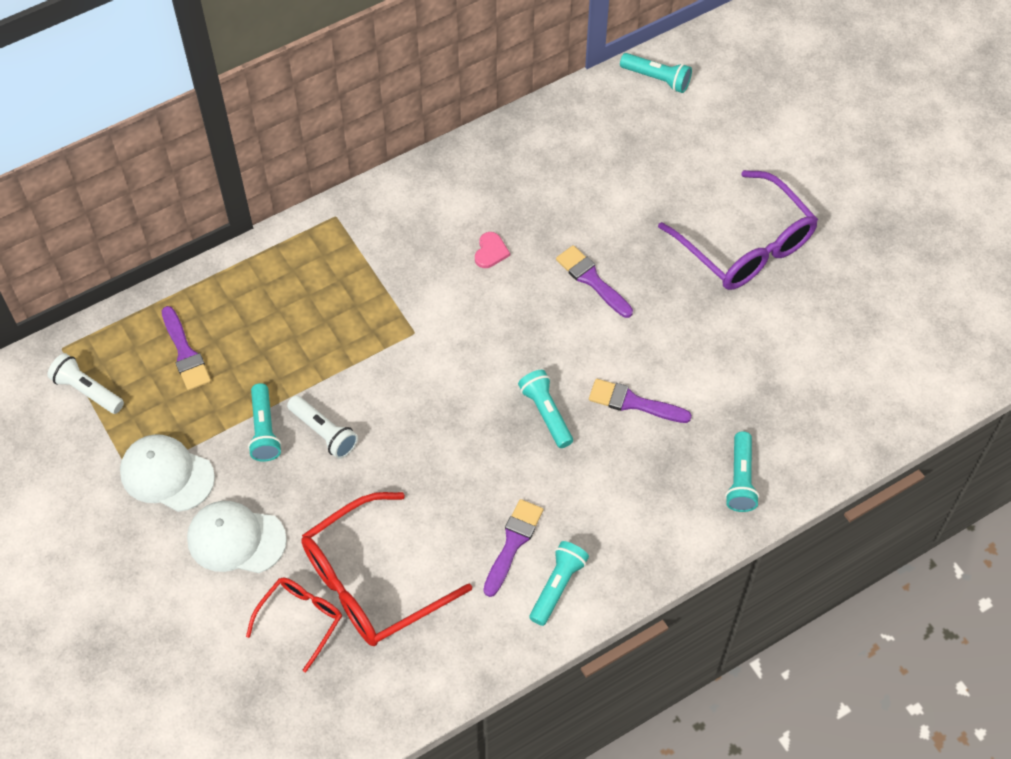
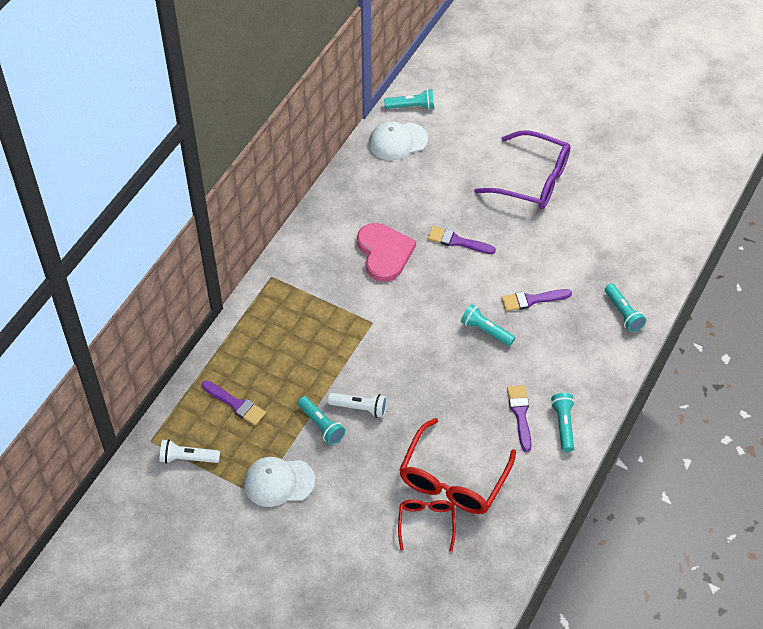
camera: 30 degrees left, 5 degrees down
(236, 539) = (351, 498): white cap -> white cap (397, 141)
(490, 251) = (384, 253): pink heart -> pink heart, size x2.35

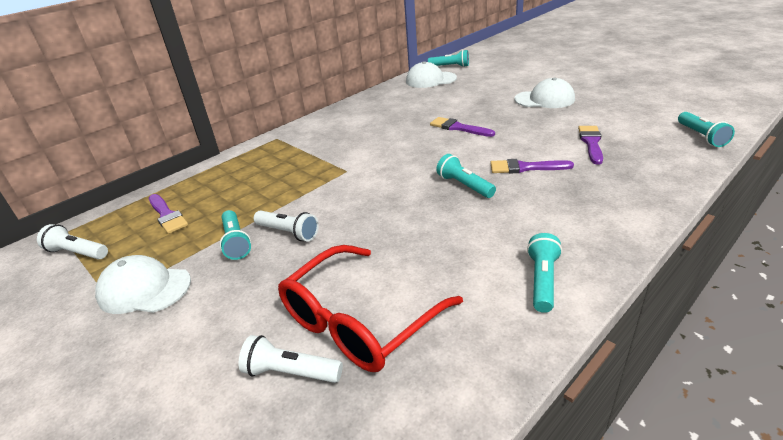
camera: 20 degrees right, 20 degrees down
(384, 253) = (385, 131): pink heart -> none
(426, 523) = (291, 372): red glasses -> white flashlight
(520, 414) = (482, 261): purple brush -> purple brush (591, 143)
(532, 180) = (544, 99): purple glasses -> white cap
(623, 313) = (638, 185): turquoise flashlight -> turquoise flashlight (701, 136)

